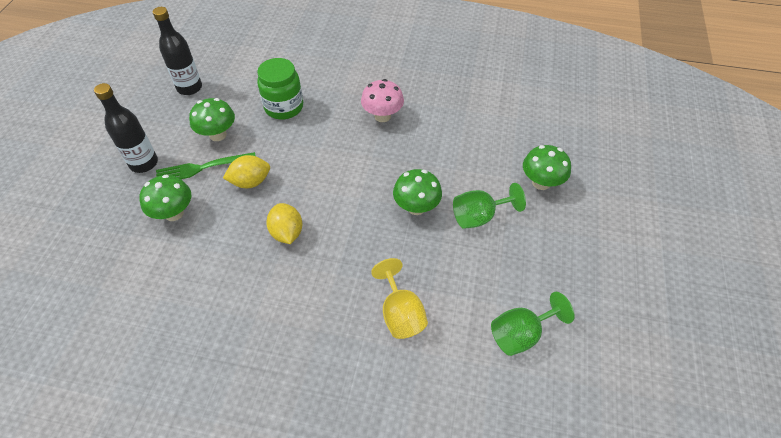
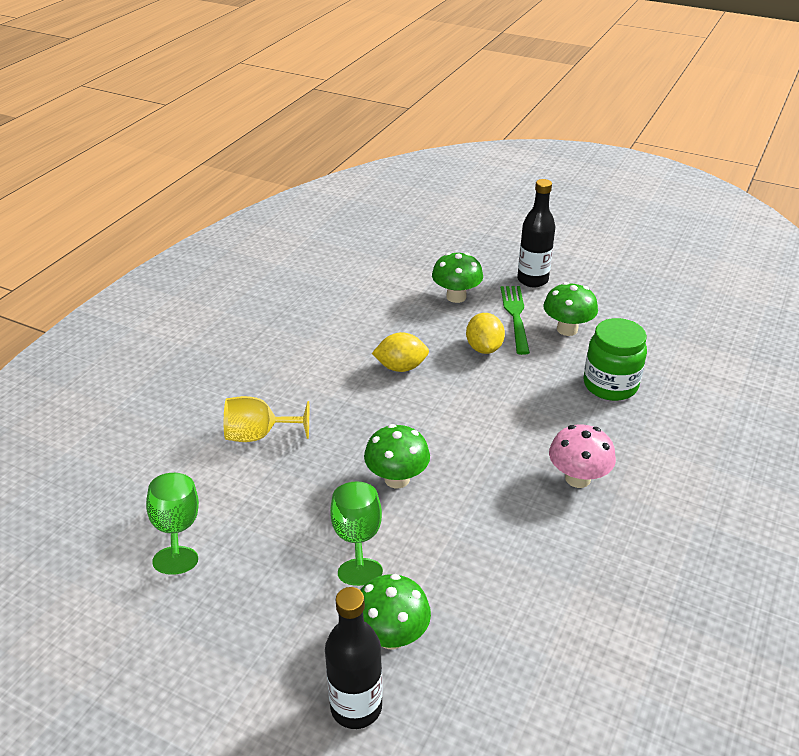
camera: 105 degrees right, 15 degrees down
(189, 88) = (656, 312): black bottle -> black bottle (356, 707)

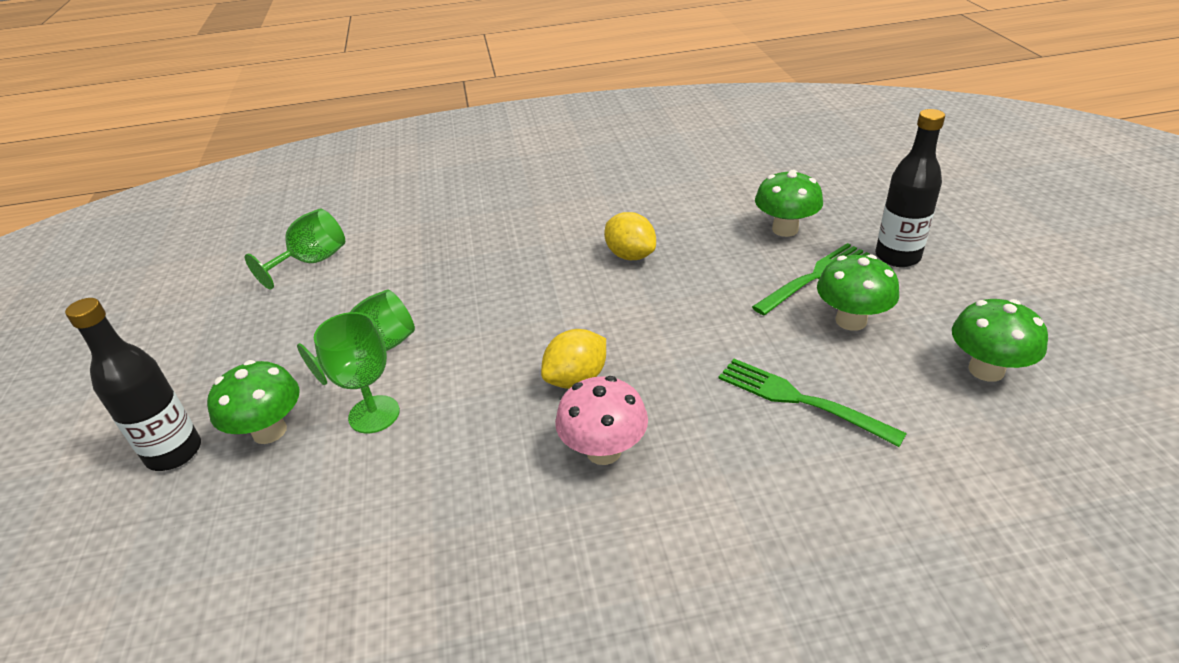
camera: 55 degrees right, 0 degrees up
(259, 435) = (453, 238): yellow goblet -> none
(397, 479) = (473, 332): green mushroom -> green mushroom (986, 370)
(434, 568) = (374, 414): none -> green goblet
(484, 348) = (730, 284): yellow lemon -> yellow lemon (576, 379)
(610, 385) = (800, 400): green jar -> green fork

